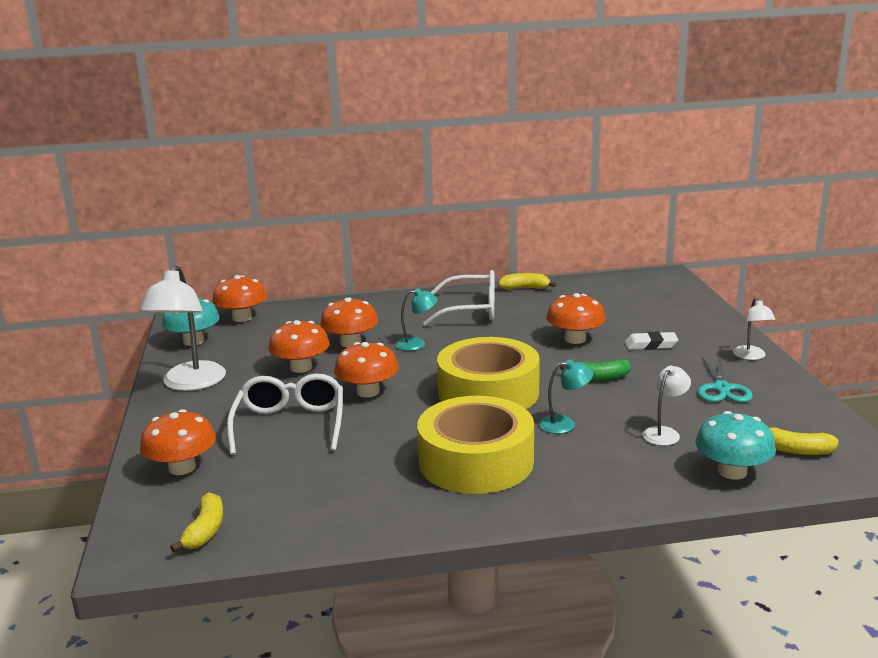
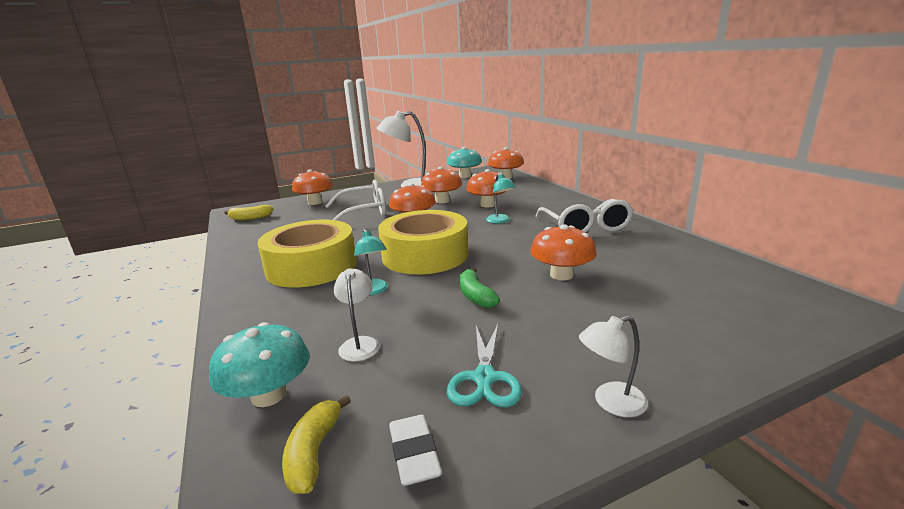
camera: 75 degrees right, 0 degrees up
(525, 288) = (666, 238): yellow banana -> none
(650, 345) = (582, 317): white eraser -> white eraser (414, 454)
(664, 433) = (360, 343): white lamp -> white lamp turned 120 degrees counterclockwise
(722, 388) = (484, 378): turquoise scissors -> turquoise scissors turned 75 degrees counterclockwise

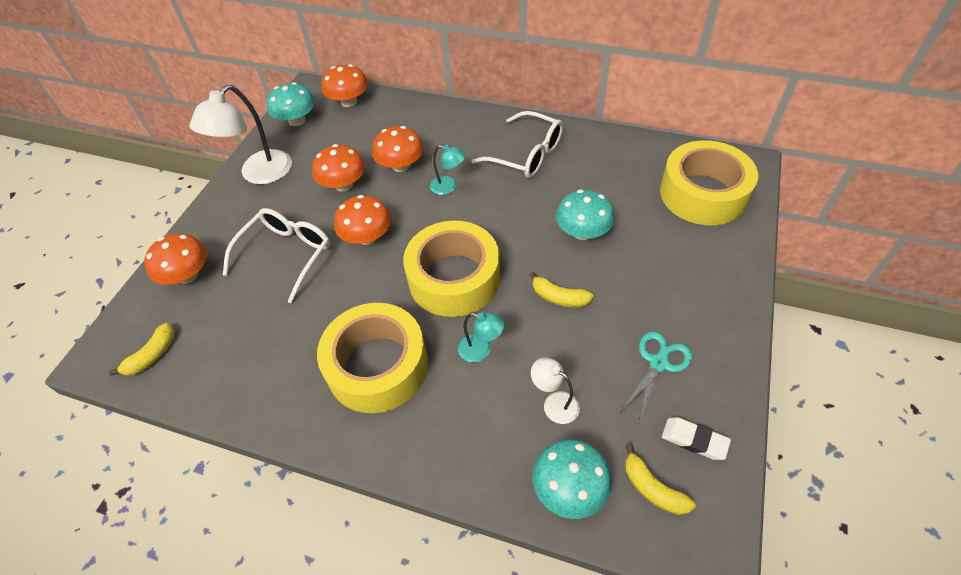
camera: 45 degrees left, 30 degrees up
(475, 296) = (559, 297): green banana -> yellow banana
(484, 378) = (658, 363): turquoise scissors -> turquoise scissors turned 105 degrees counterclockwise
(561, 275) = (582, 232): orange mushroom -> turquoise mushroom
(610, 402) = (728, 327): white lamp -> none
(739, 304) = (703, 194): none -> yellow tape

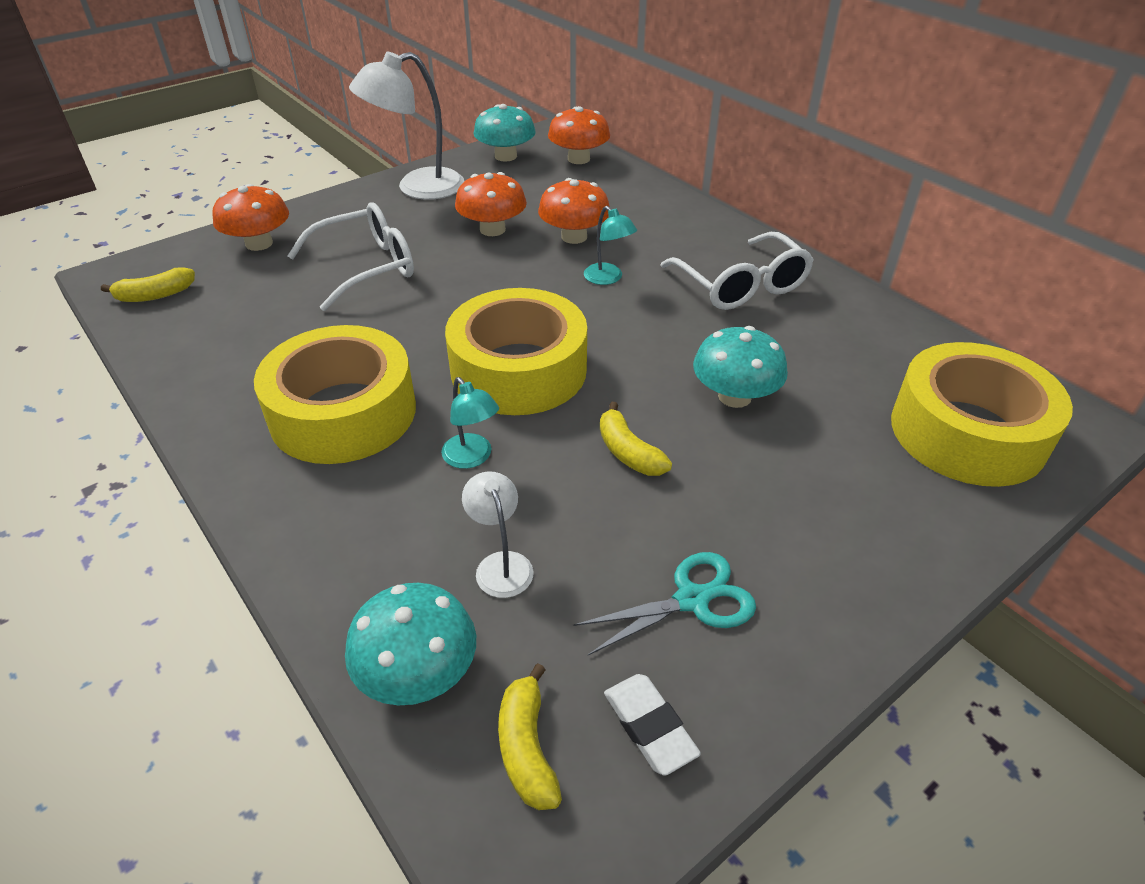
camera: 30 degrees right, 10 degrees down
(367, 237) = (465, 287): orange mushroom -> none

